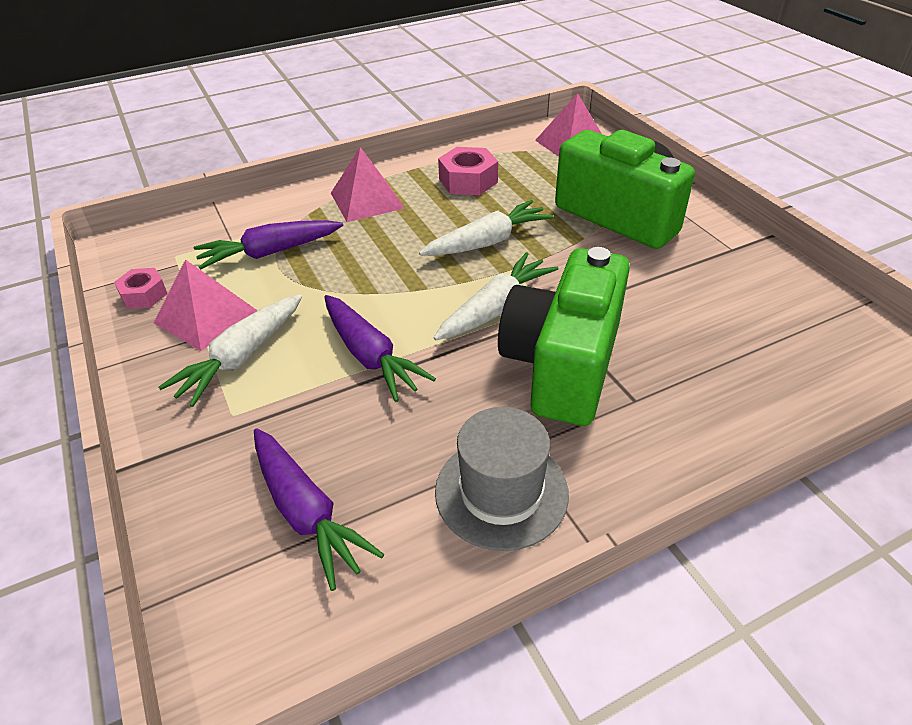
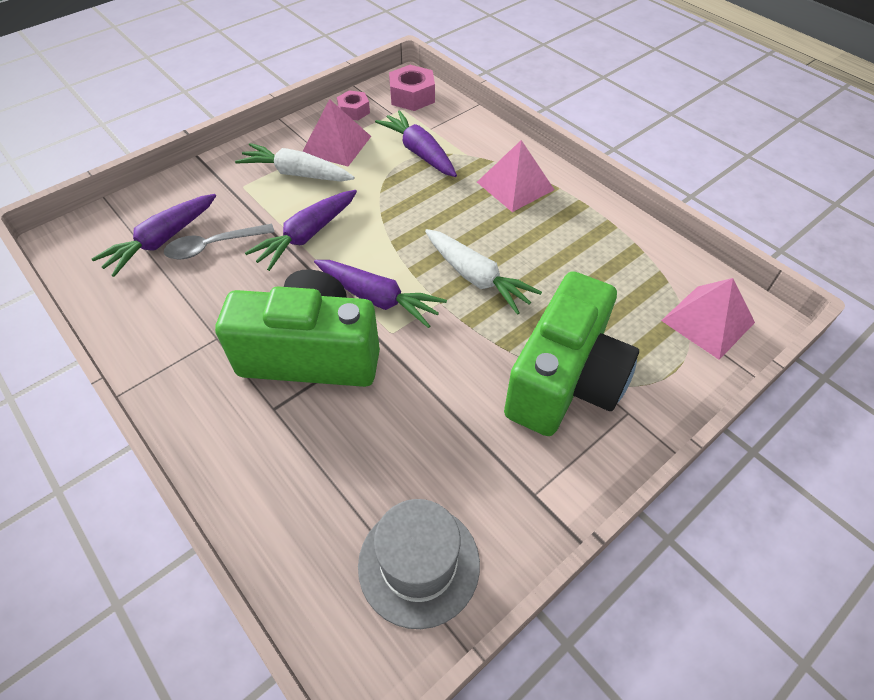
camera: 75 degrees right, 10 degrees up
(347, 450) = (213, 246): none -> grey spoon
(468, 181) = (580, 246): pink nut -> pink nut (412, 96)
(496, 308) = (378, 299): white carrot -> purple carrot
(501, 492) = (175, 332): grey hat -> grey hat (419, 564)

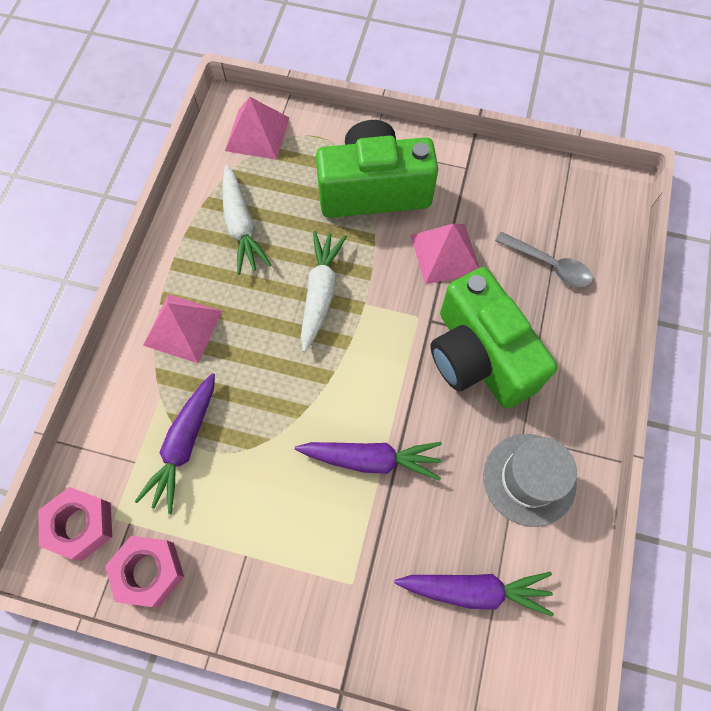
camera: 125 degrees left, 15 degrees up
(213, 246) = (444, 533): grey spoon -> grey spoon (549, 265)
(296, 173) = (297, 543): white carrot -> white carrot (241, 226)
(336, 145) = (224, 540): pink pyramid -> pink pyramid (445, 253)
(354, 111) = (149, 571): pink nut -> pink nut, size x1.54
(378, 299) = (395, 348): purple carrot -> none
(419, 564) = (553, 199): grey hat -> grey hat (529, 479)

